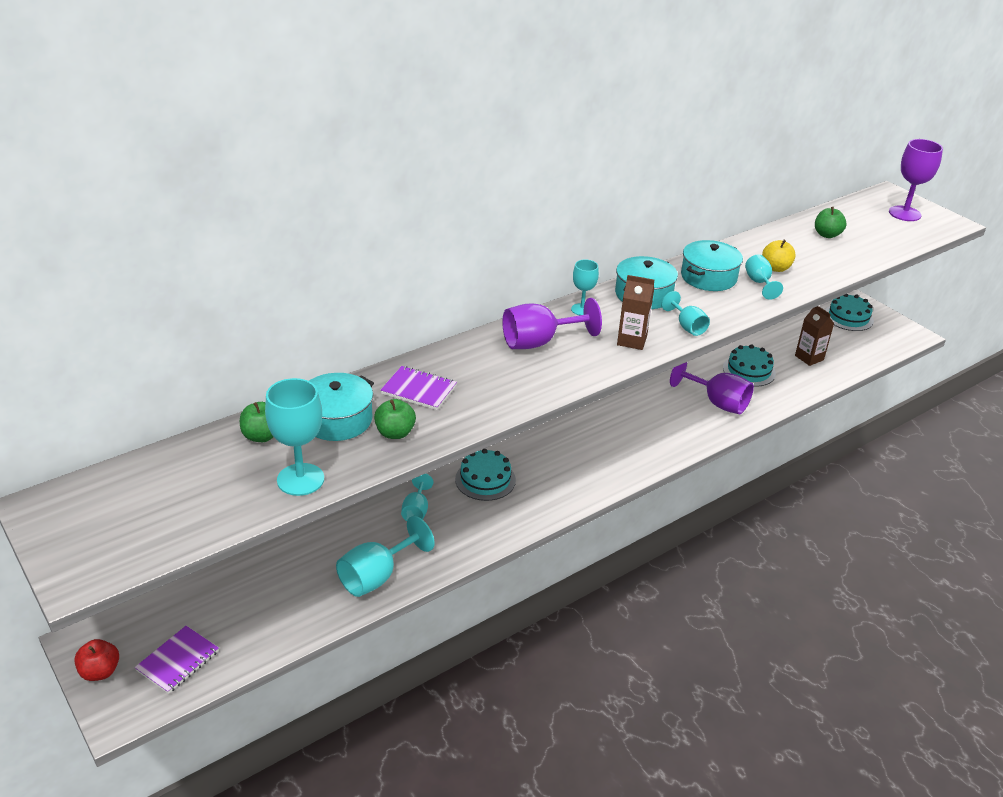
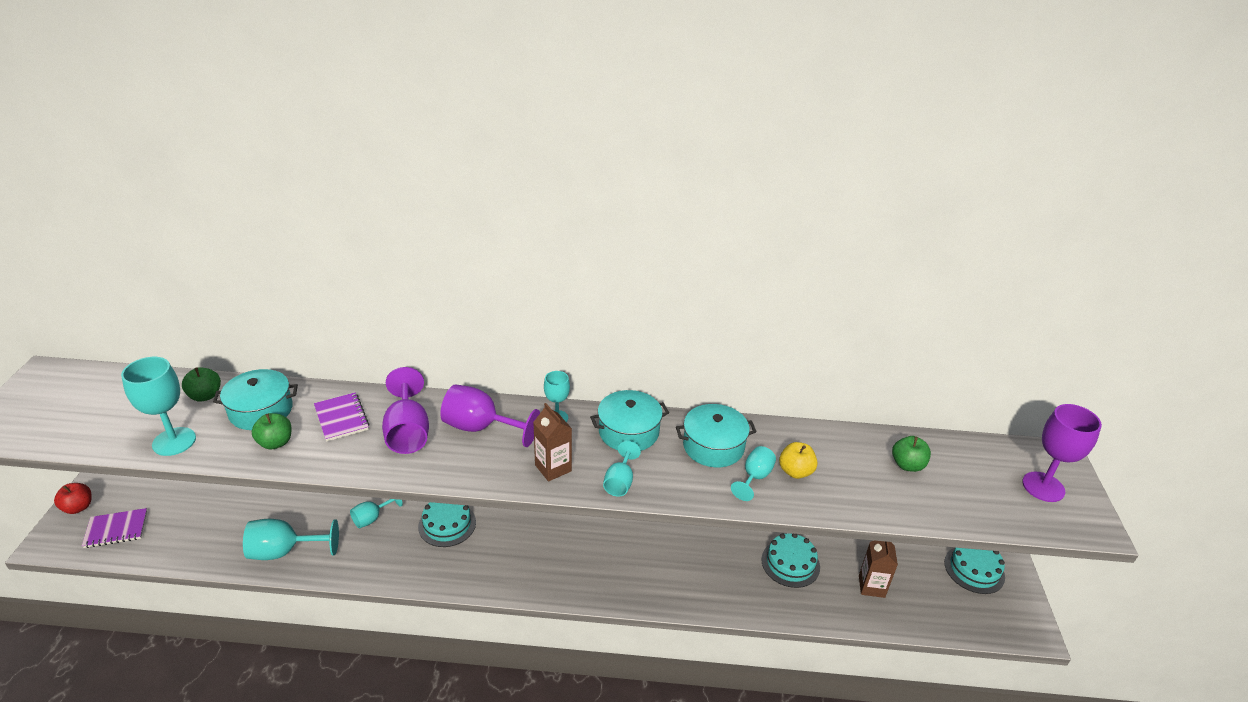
camera: 40 degrees right, 0 degrees up
(717, 402) = (718, 575): purple goblet -> purple goblet (408, 432)

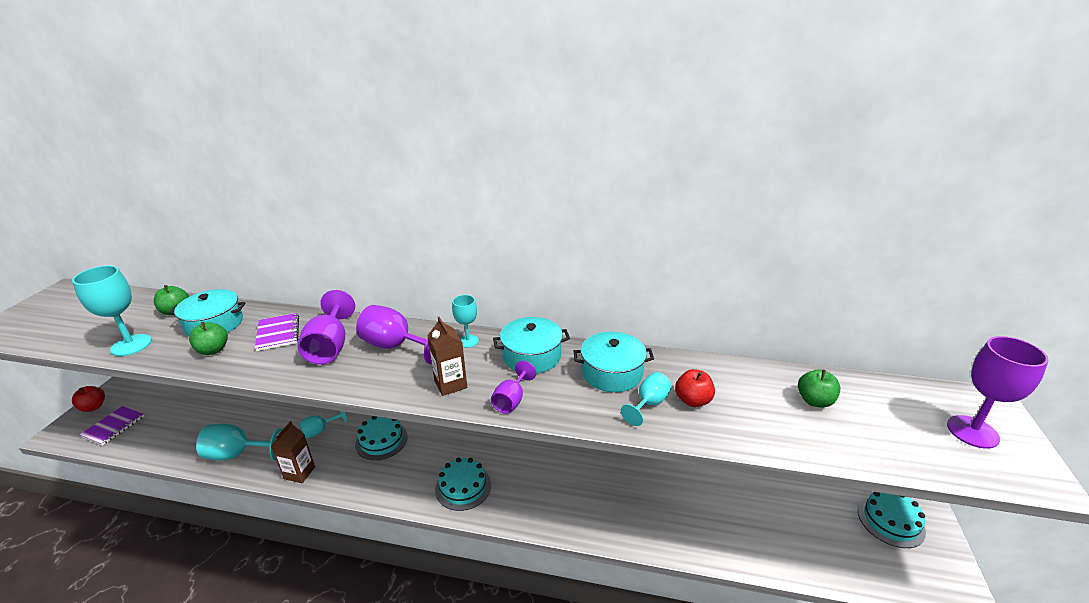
camera: 10 degrees right, 5 degrees down
(116, 529) = (113, 426): purple notebook -> purple notebook turned 60 degrees counterclockwise
(620, 482) = (511, 400): turquoise goblet -> purple goblet
(790, 563) = (695, 499): turquoise cake -> turquoise cake (463, 487)
(795, 471) = (693, 401): yellow apple -> red apple
(871, 586) = (778, 530): brown carton -> brown carton (299, 473)

